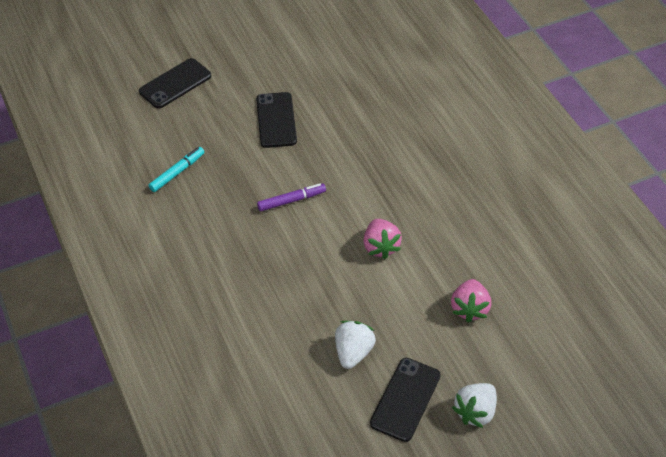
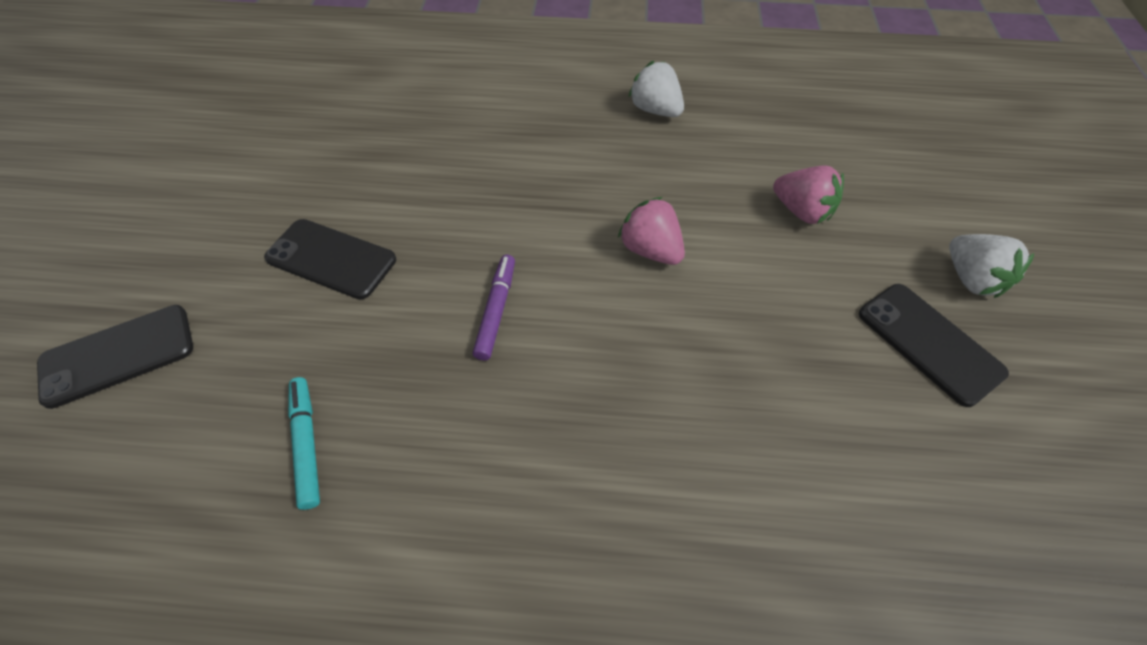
camera: 60 degrees left, 5 degrees up
(175, 83) = (118, 355): black phone -> black phone turned 75 degrees clockwise
(353, 352) = (822, 366): white strawberry -> white strawberry (655, 110)
(380, 247) = (650, 250): pink strawberry -> pink strawberry turned 150 degrees counterclockwise

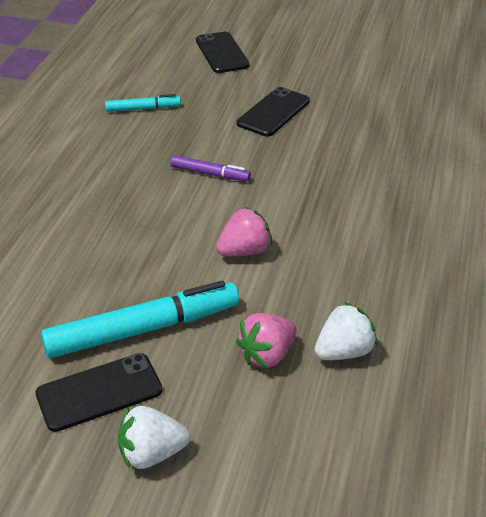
camera: 100 degrees right, 15 degrees down
(655, 110) = (426, 284): white strawberry -> white strawberry (344, 351)
(819, 323) = (143, 329): none -> turquoise marker

